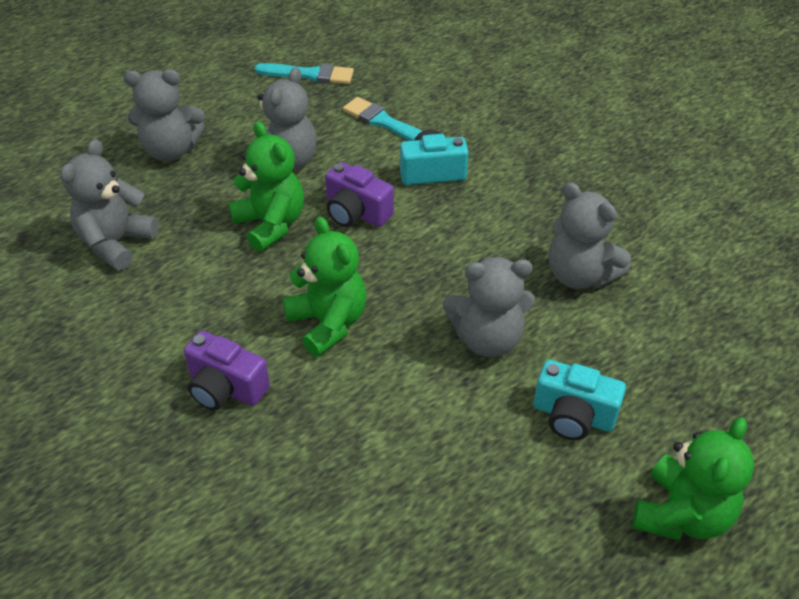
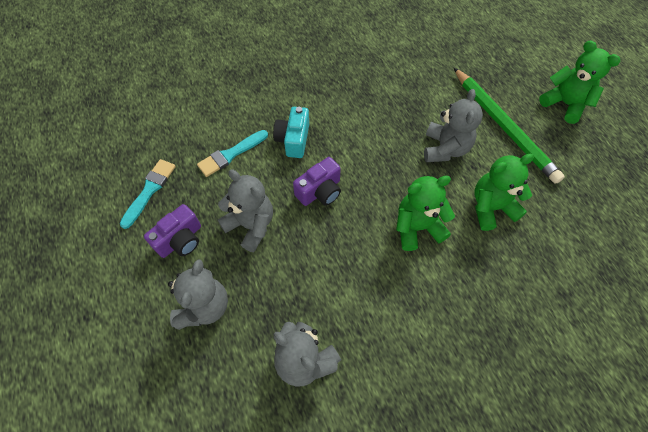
camera: 75 degrees left, 15 degrees up
(226, 388) = (461, 296): purple camera -> purple camera (180, 240)
(271, 224) = (316, 246): green teddy bear -> green teddy bear (491, 207)
(573, 415) = (503, 126): turquoise camera -> green pencil
(579, 275) = (405, 93): grey teddy bear -> none

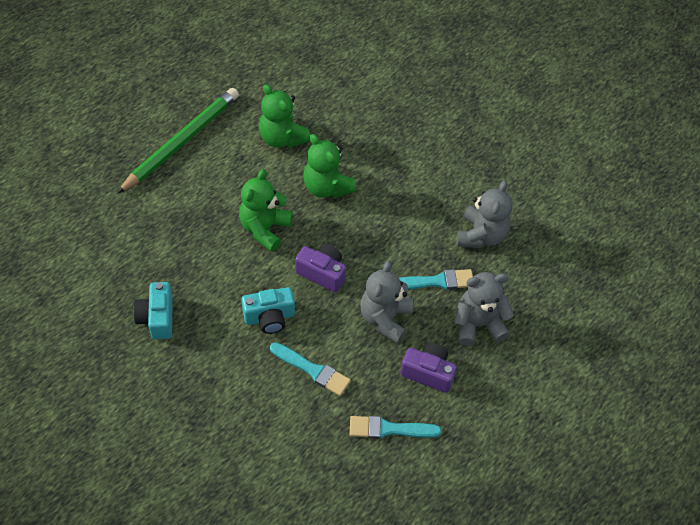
camera: 115 degrees left, 5 degrees down
(268, 287) = (436, 281): none -> turquoise brush
(326, 71) = (157, 318): none -> turquoise camera
(445, 148) = (228, 183): grey teddy bear -> none
(565, 104) = (133, 98): green teddy bear -> green teddy bear (264, 228)

